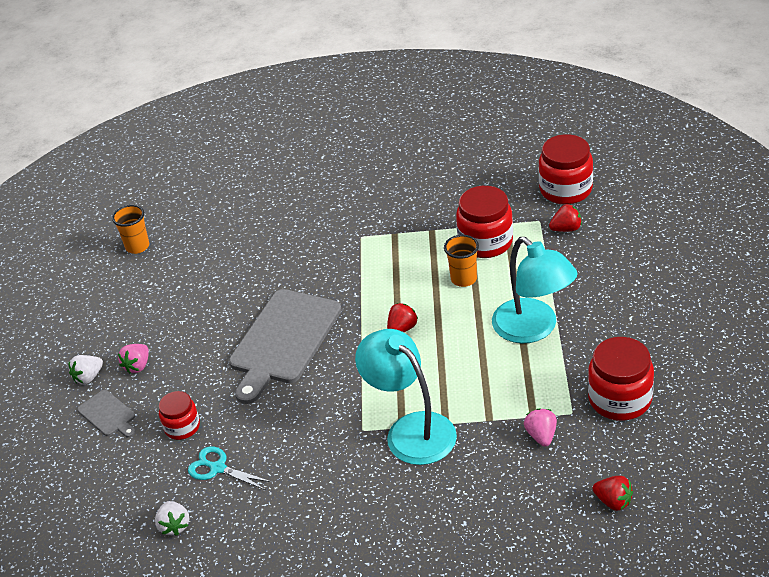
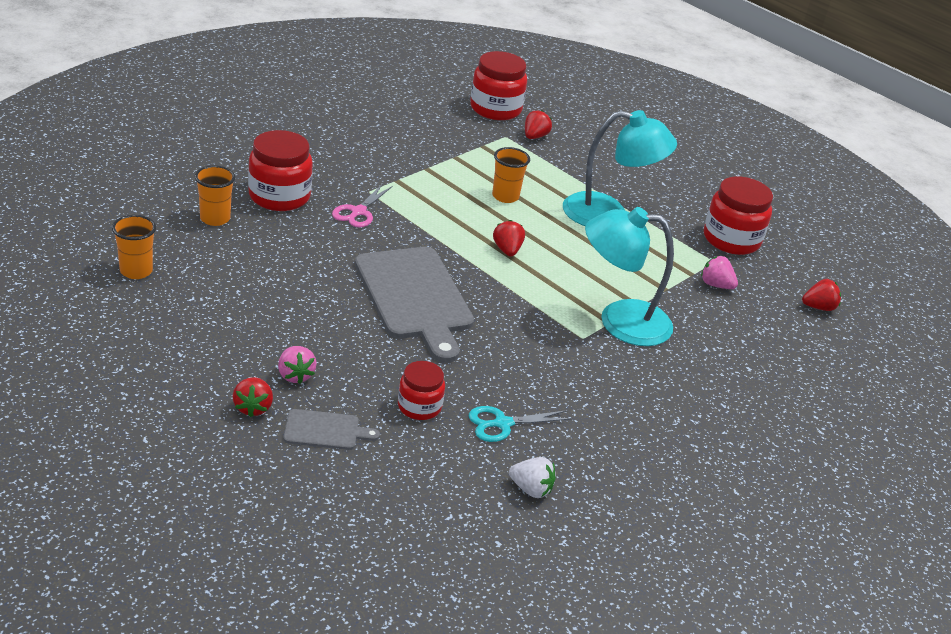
camera: 55 degrees left, 5 degrees down
(88, 377) = (253, 407): white strawberry -> red strawberry
(229, 222) = (215, 218): none -> orange cup
(331, 252) = (358, 212): none -> pink scissors
(485, 242) = (485, 164): red jar -> red jar (279, 196)

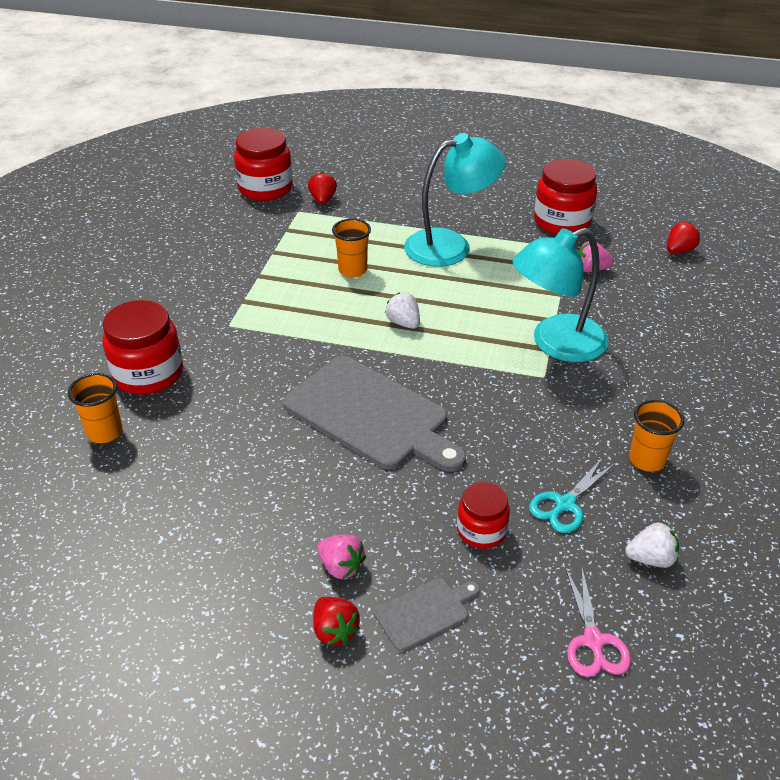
camera: 25 degrees left, 5 degrees up
(136, 271) = (73, 539): orange cup -> orange cup (647, 460)
(358, 212) = (239, 352): pink scissors -> pink scissors (593, 641)
(507, 250) = (403, 323): red strawberry -> white strawberry

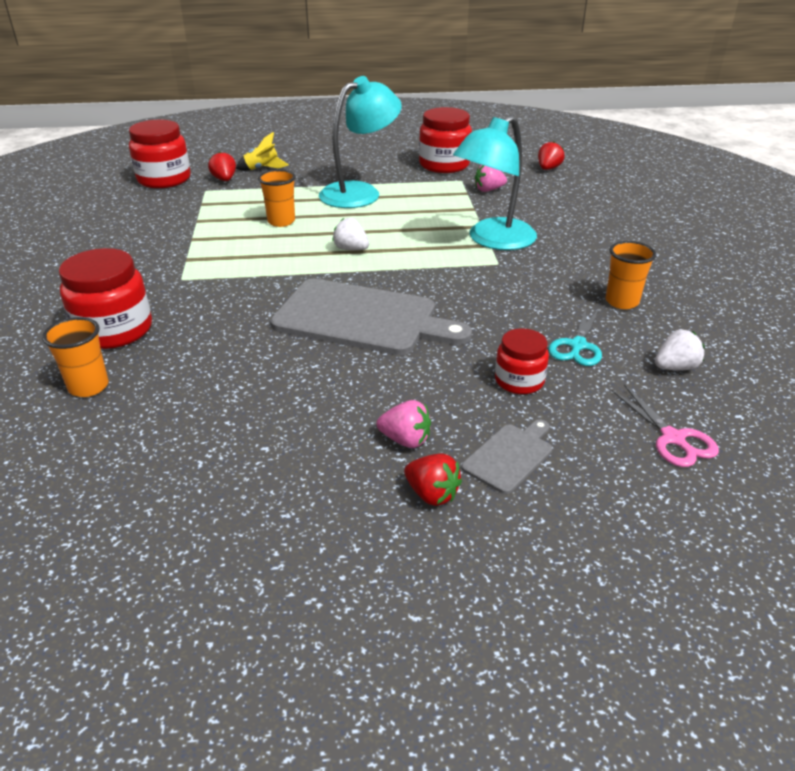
camera: 20 degrees left, 5 degrees down
(366, 191) = (262, 169): none -> yellow rocket

